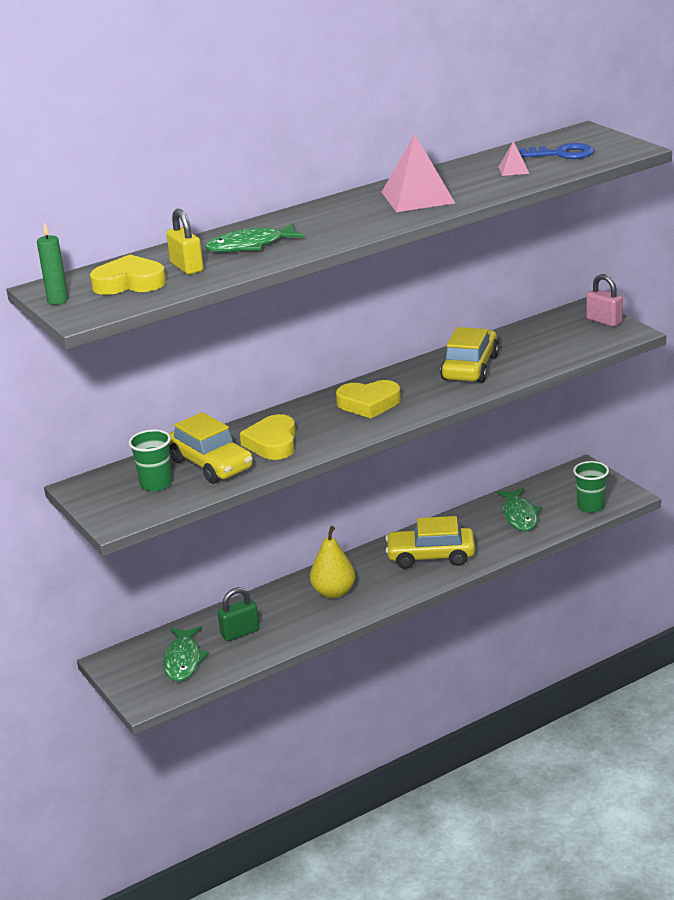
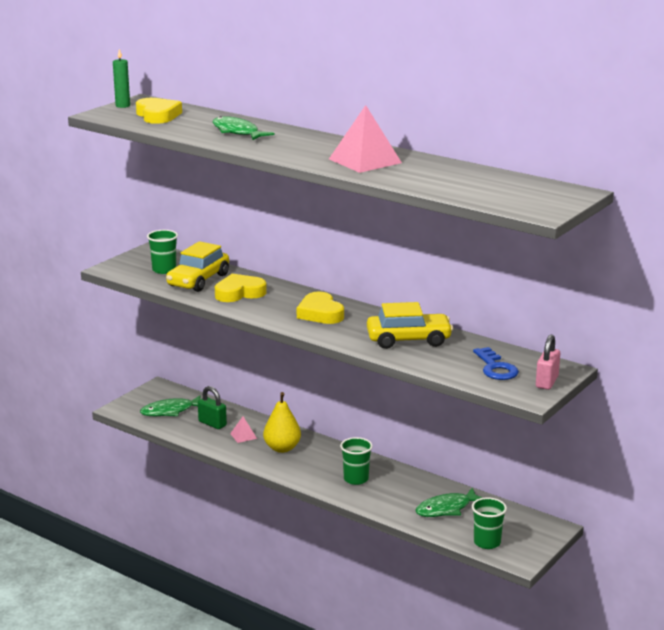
camera: 65 degrees right, 5 degrees down
(187, 267) = (190, 123): yellow padlock -> none
(431, 557) = (356, 479): yellow car -> green cup
(513, 170) = (452, 181): pink pyramid -> pink pyramid (243, 436)
(562, 154) = (506, 191): blue key -> blue key (496, 368)

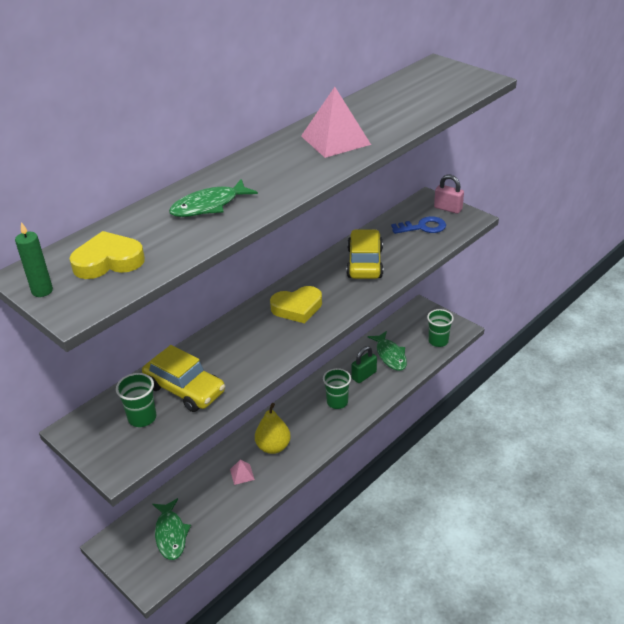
camera: 80 degrees left, 15 degrees up
(212, 423) = (210, 498): green padlock -> green padlock (364, 375)
(239, 293) = (231, 359): yellow heart -> none

